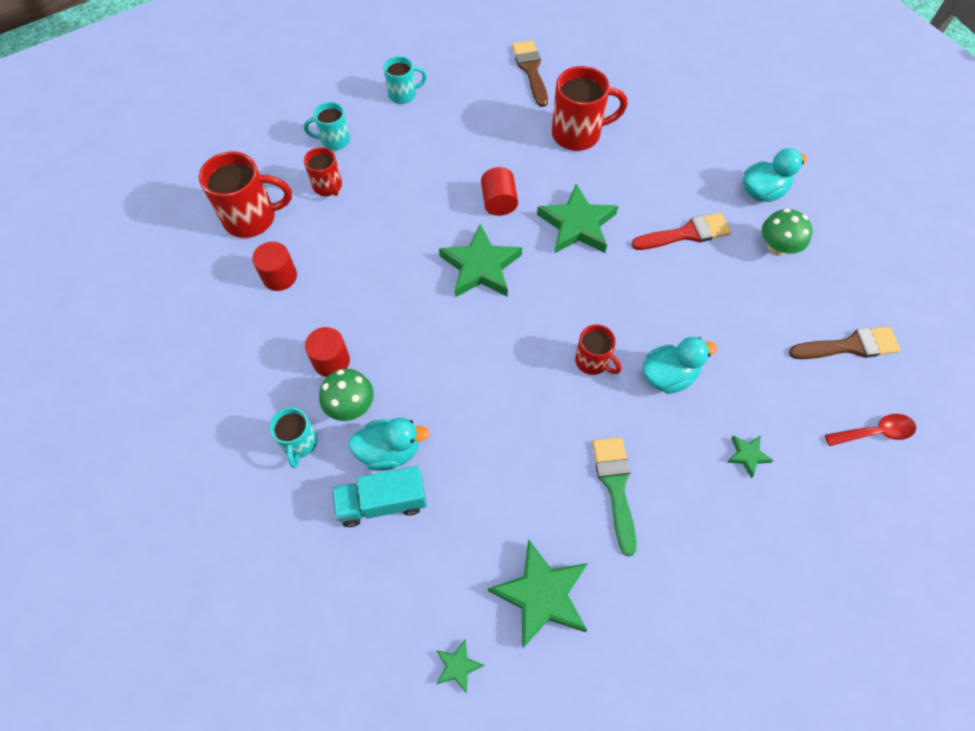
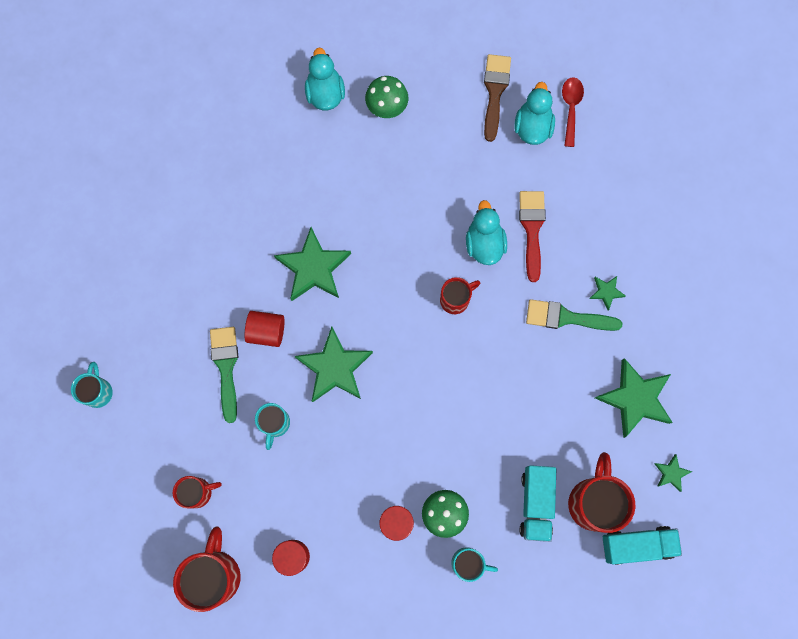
camera: 75 degrees left, 15 degrees up
(334, 140) = (139, 475): turquoise mug -> turquoise mug (275, 424)
(355, 641) = (637, 545): none -> turquoise truck
(389, 451) = (493, 489): turquoise duck -> turquoise duck (532, 126)
(453, 179) = (226, 367): none -> green brush
(531, 70) = (106, 252): brown brush -> none
(578, 134) = (206, 233): red mug -> red mug (593, 501)
(686, 233) = (351, 176): red brush -> red brush (532, 229)
(747, 455) = (566, 209): green star -> green star (606, 292)

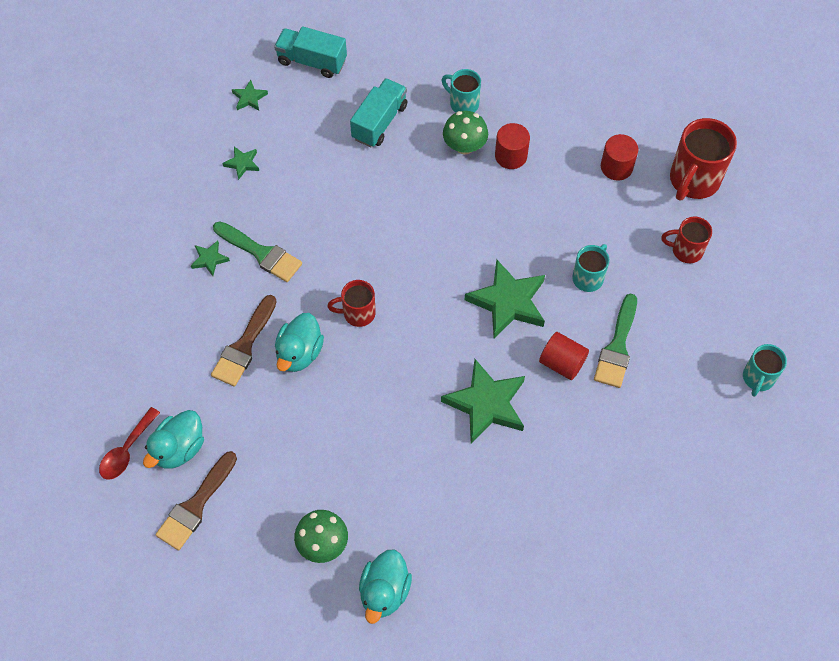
camera: 155 degrees left, 15 degrees down
(532, 229) = (244, 346): red brush -> brown brush
(593, 501) = (329, 104): red mug -> none
(635, 398) = (242, 163): green star -> green star, size x0.47

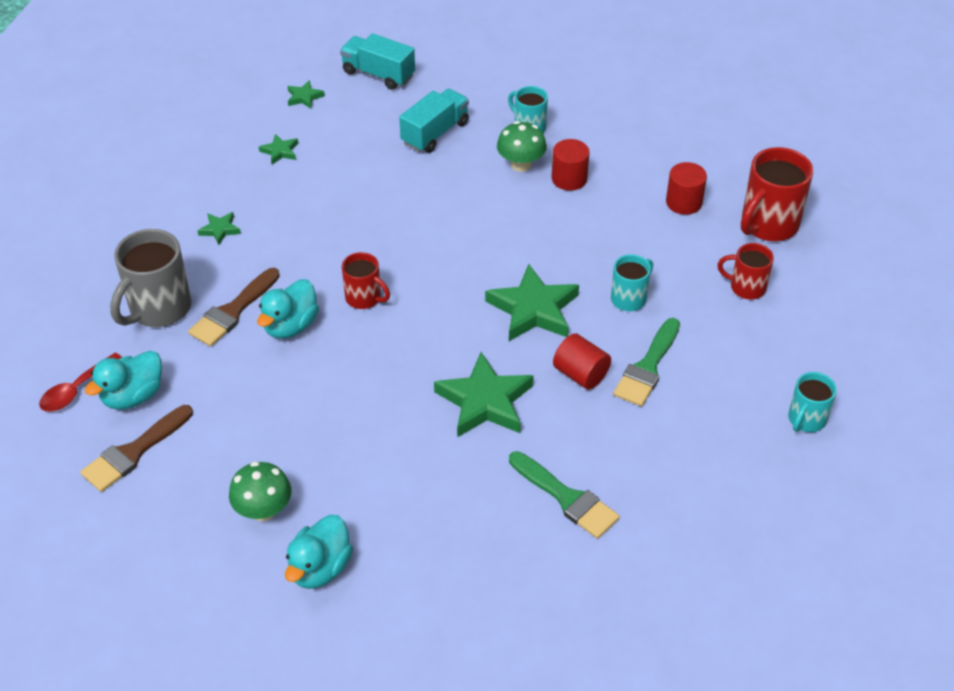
camera: 10 degrees right, 15 degrees down
(177, 354) = (158, 309): none -> grey mug
(261, 253) = (276, 231): green brush -> green brush (567, 498)
(357, 313) = (364, 298): red mug -> red mug turned 150 degrees counterclockwise

